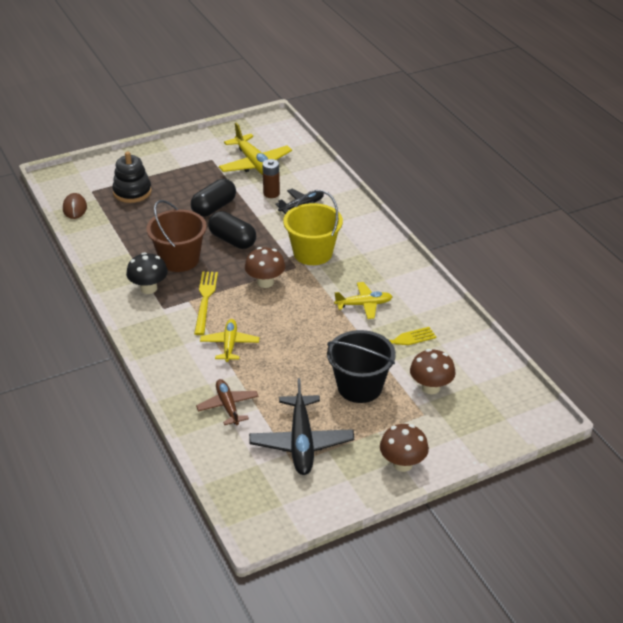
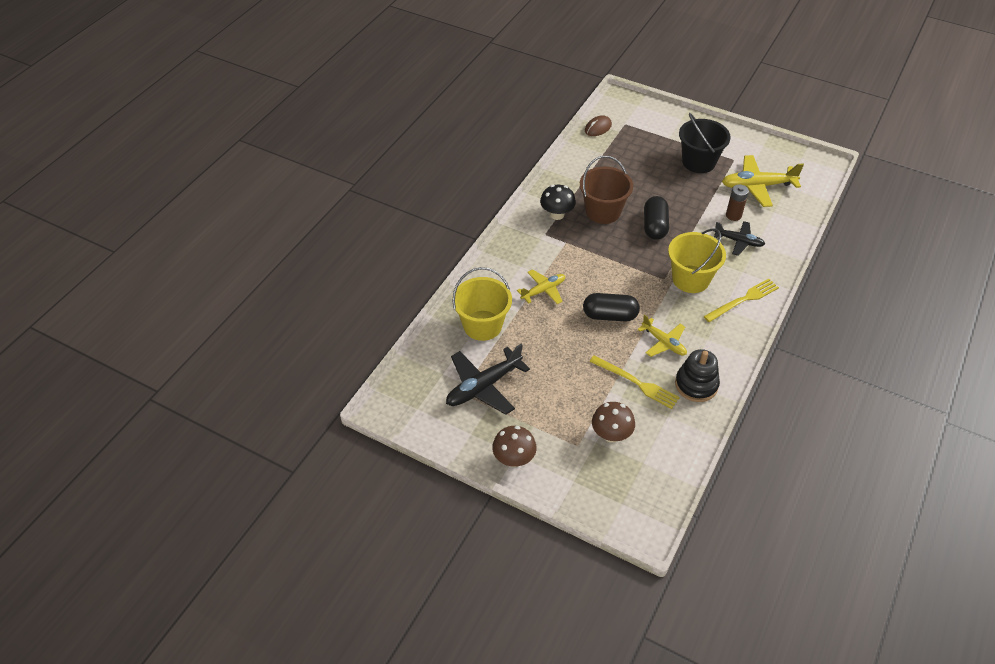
camera: 55 degrees right, 10 degrees up
(132, 192) = (647, 143): black stacking toy -> black stacking toy (696, 385)
(205, 300) = (575, 250): yellow fork -> yellow fork (743, 300)
(214, 208) = (679, 195): black capsule -> black capsule (610, 315)
(228, 406) = (482, 325): brown plane -> yellow bucket
(255, 164) = (757, 186): yellow plane -> yellow plane turned 60 degrees clockwise
(265, 282) = (628, 271): brown mushroom -> none
(360, 387) = (570, 389): black bucket -> black bucket (698, 162)

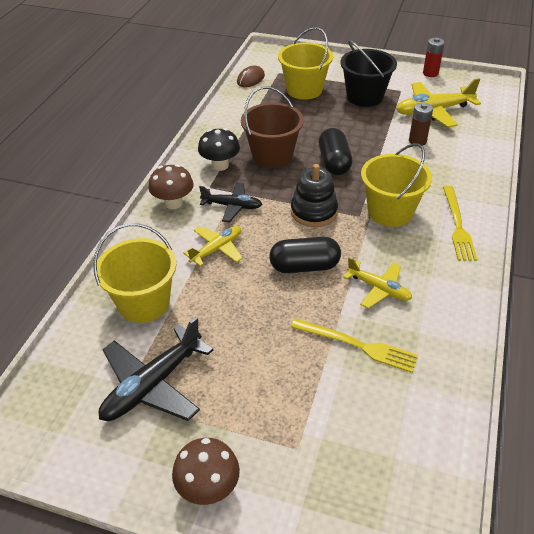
camera: 10 degrees left, 5 degrees down
(611, 435) = (341, 424): brown mushroom -> brown mushroom (173, 203)
(645, 146) = (304, 90): none -> yellow bucket
(696, 385) = (434, 335): black stacking toy -> black stacking toy (314, 212)
(739, 241) = (432, 165): black plane -> black plane (232, 206)
(743, 300) = (457, 225): yellow fork -> yellow fork turned 135 degrees clockwise
(767, 144) = (430, 73): none -> red battery

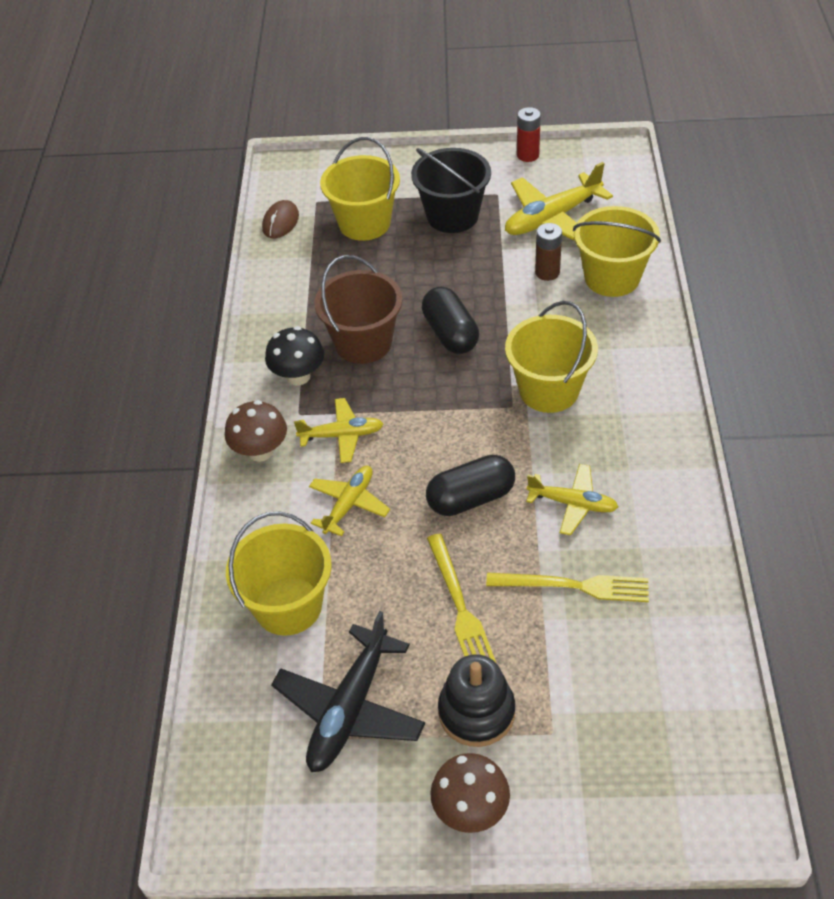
camera: 15 degrees left, 5 degrees up
(232, 206) = (342, 435): black plane -> yellow plane
(314, 212) = (452, 416): black stacking toy -> black stacking toy (476, 712)
(457, 225) = (638, 388): yellow fork -> yellow fork (460, 606)
(463, 153) = (612, 277): none -> yellow bucket

